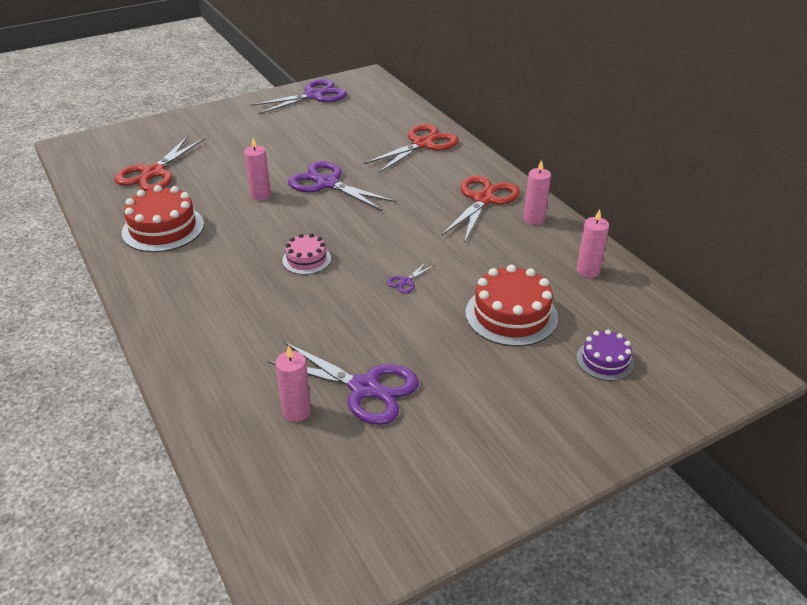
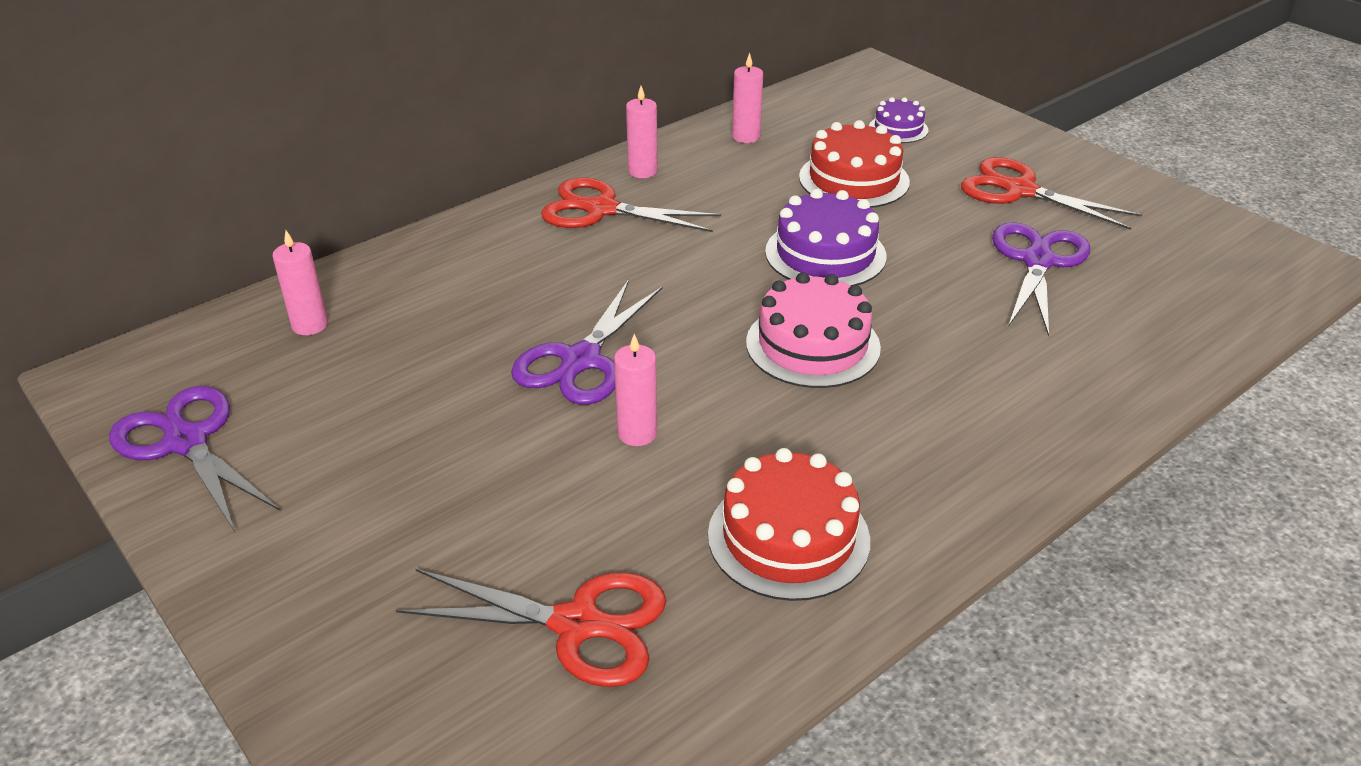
camera: 100 degrees left, 0 degrees up
(296, 411) = (1107, 302): pink candle -> pink candle (310, 325)
(306, 259) = (812, 345): pink cake -> pink cake, size x1.74
(406, 282) = (825, 254): purple scissors -> purple cake
(423, 144) = (427, 275): red scissors -> red scissors (1019, 190)

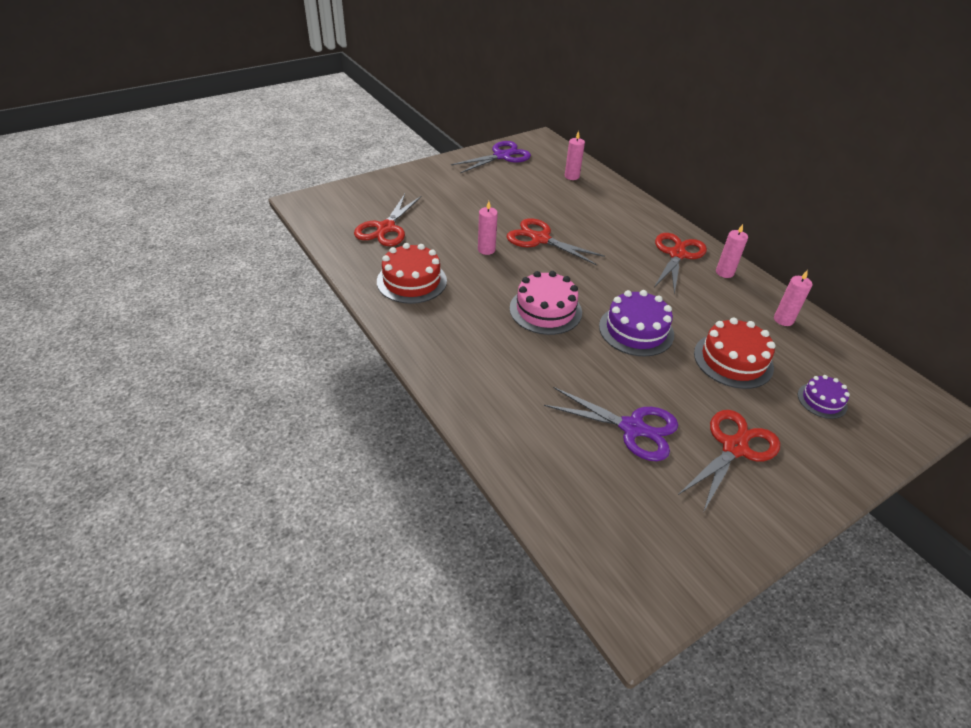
camera: 95 degrees right, 5 degrees up
(580, 360) = (540, 239): purple scissors -> red scissors

